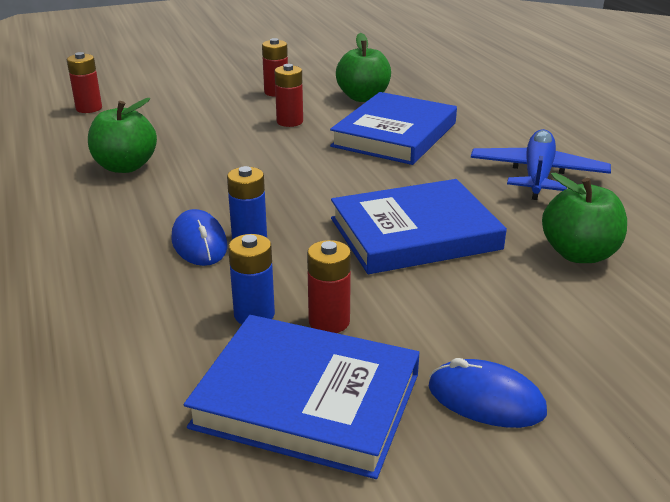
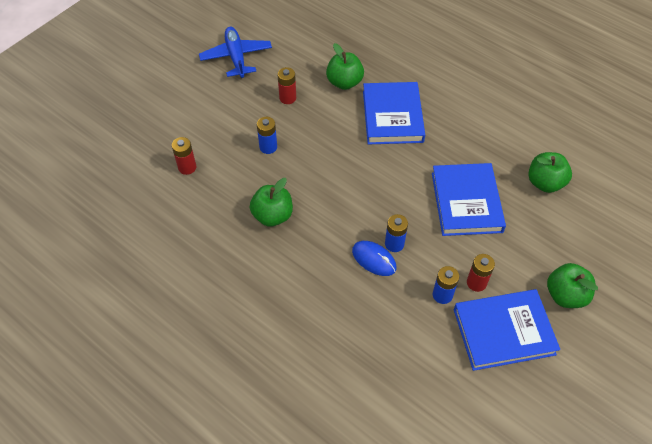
camera: 30 degrees left, 25 degrees up
(201, 118) = (268, 147): none -> blue battery
(290, 122) = (324, 128): red battery -> none
(414, 233) = (466, 202): blue book -> blue book turned 45 degrees counterclockwise
(486, 399) = (565, 295): blue mouse -> green apple
(537, 175) = (489, 124): blue plane -> blue plane (236, 57)

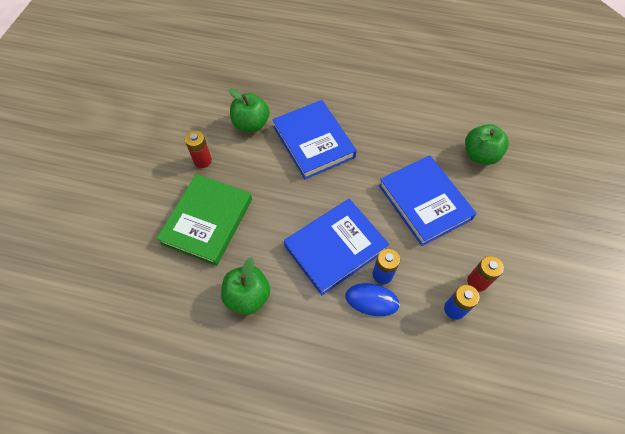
camera: 25 degrees left, 5 degrees up
(187, 167) = (130, 279): red battery -> none
(236, 57) = (129, 136): blue plane -> none
(268, 147) = (207, 221): blue battery -> green book
(503, 332) = (528, 322): blue book -> blue book (335, 247)
(565, 295) = (558, 258): green apple -> none

